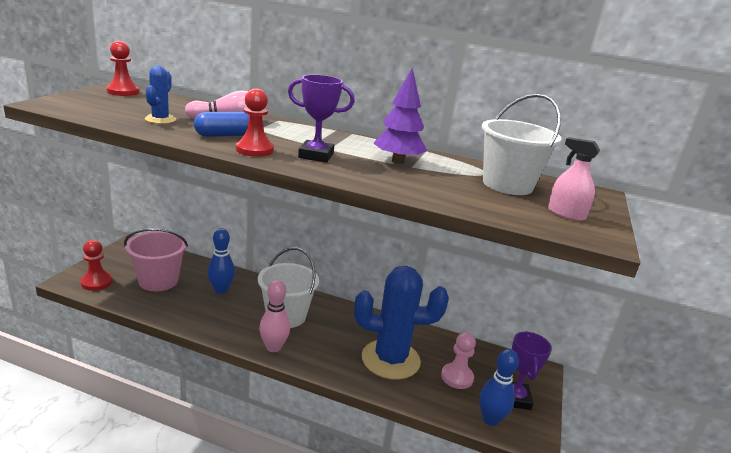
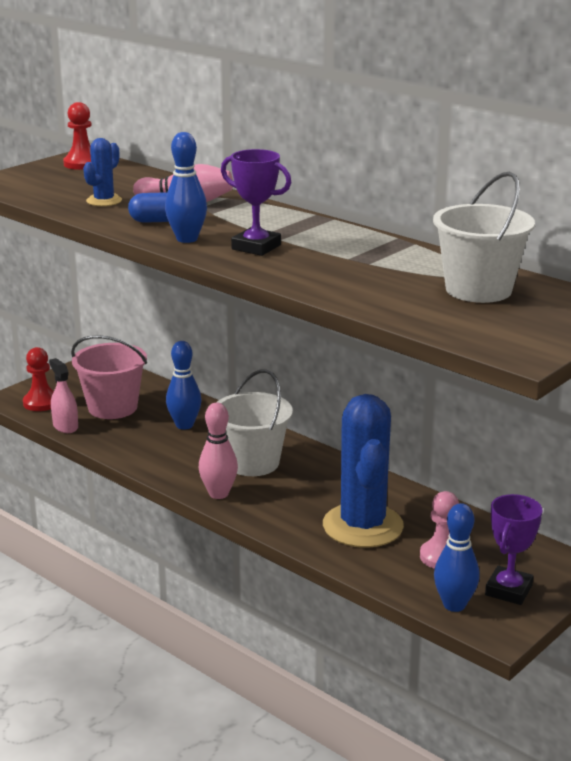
camera: 25 degrees right, 0 degrees up
(254, 150) = (187, 239): red pawn -> blue bowling pin
(390, 359) = (363, 526): blue cactus -> blue cactus turned 60 degrees clockwise
(398, 161) = (357, 257): purple tree -> none
(566, 214) = (513, 327): pink spray bottle -> pink spray bottle (65, 426)

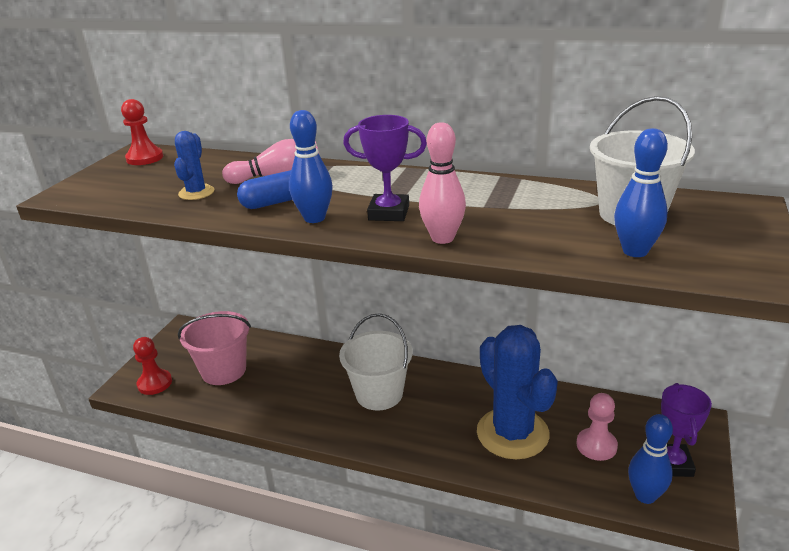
camera: 20 degrees left, 5 degrees up
(65, 426) = (191, 403): pink spray bottle -> none
(184, 425) = (297, 371): blue bowling pin -> blue bowling pin (635, 251)
(218, 494) = (371, 437): pink bowling pin -> pink bowling pin (442, 238)

